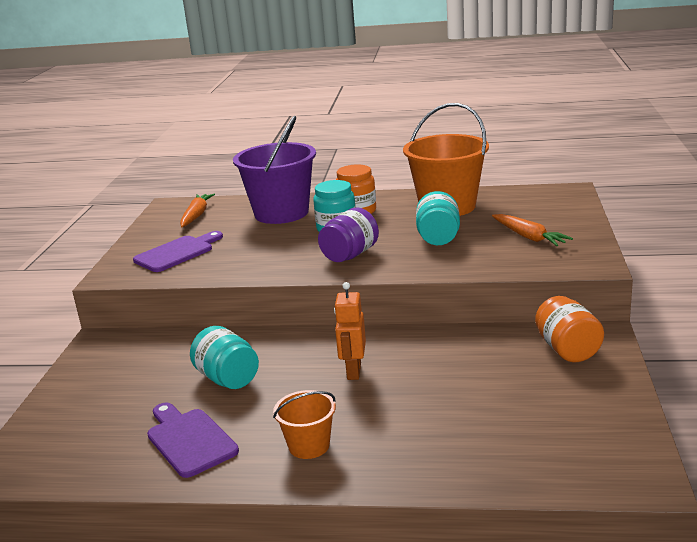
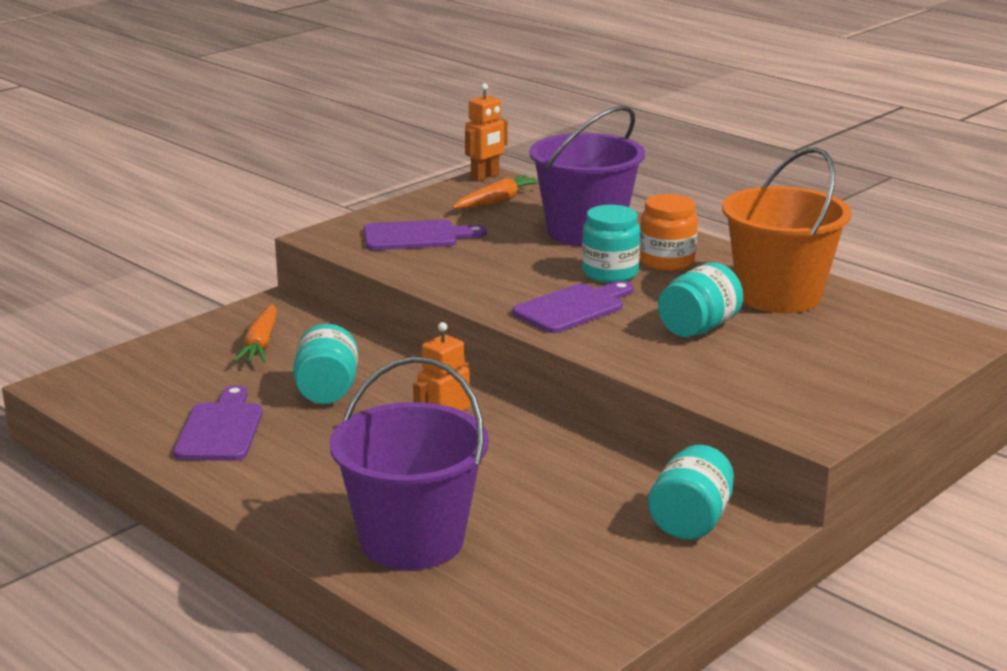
camera: 35 degrees right, 0 degrees up
(164, 205) = (485, 177): none -> orange robot
(309, 445) = (304, 483): orange bucket -> none
(350, 255) = (573, 308): purple jar -> purple cutting board
(440, 444) = (412, 540): none -> purple bucket
(529, 237) = (802, 370): orange carrot -> orange carrot (260, 344)
(567, 350) = (690, 521): orange jar -> turquoise jar

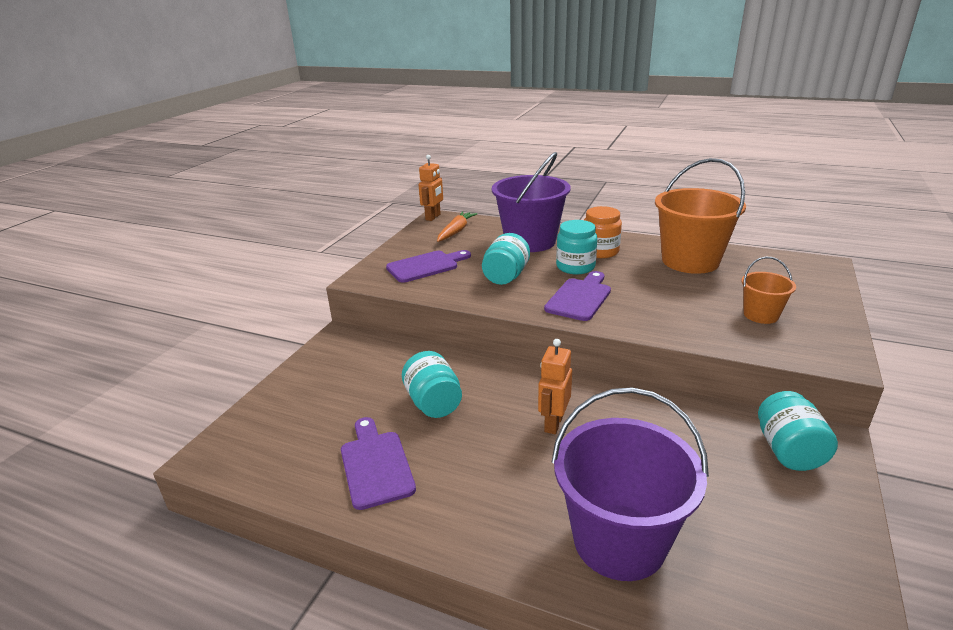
camera: 20 degrees left, 5 degrees up
(260, 344) = (353, 373): orange carrot -> none
(698, 328) = (672, 295): turquoise jar -> turquoise jar (506, 276)
(784, 371) = (761, 315): none -> orange bucket

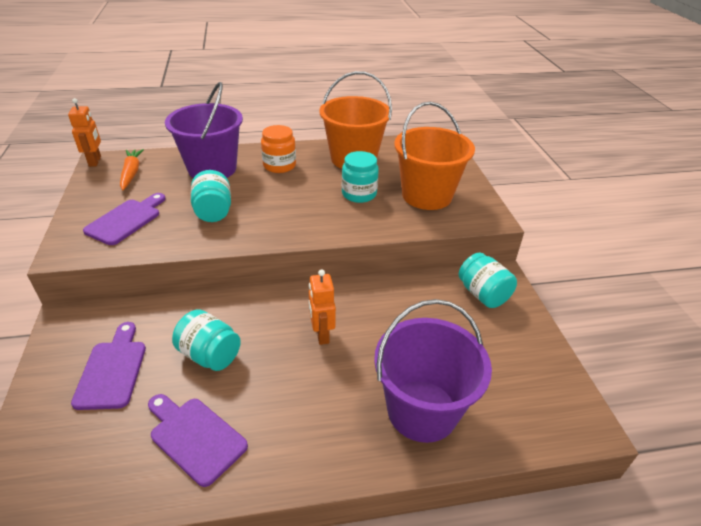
camera: 35 degrees left, 10 degrees up
(575, 267) = (268, 186): turquoise jar -> turquoise jar (359, 194)
(580, 298) = (291, 216): purple cutting board -> purple cutting board (112, 370)
(761, 315) = (427, 195): orange bucket -> orange bucket, size x2.00

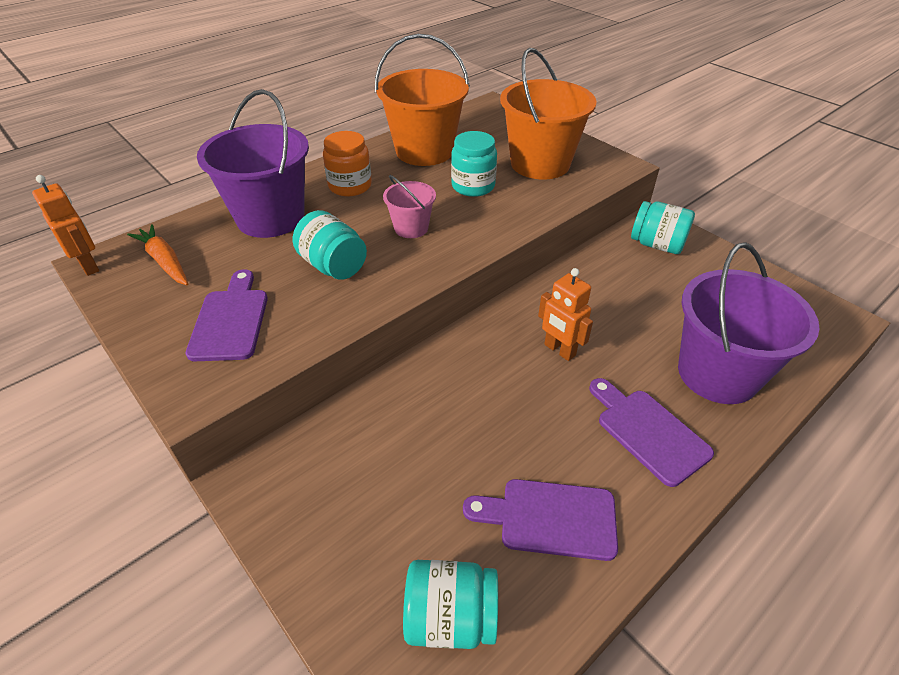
camera: 30 degrees left, 5 degrees up
(112, 370) = (379, 505): purple cutting board -> purple cutting board (648, 432)
(210, 355) = (471, 429): turquoise jar -> turquoise jar (450, 617)
(286, 206) = (411, 228): none -> pink bucket

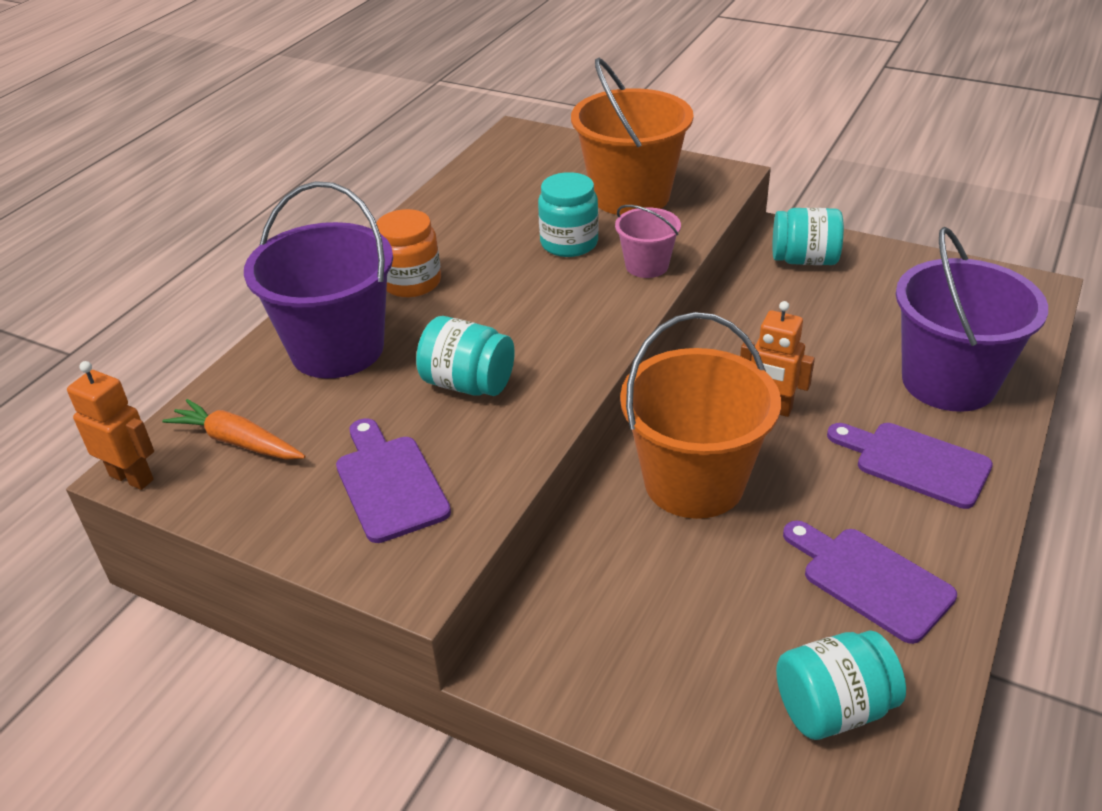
camera: 20 degrees left, 5 degrees down
(411, 228) = (530, 313): pink bucket -> pink bucket (647, 266)
(424, 151) = (475, 214): orange bucket -> orange bucket (694, 482)
(550, 518) = (870, 580): purple cutting board -> purple cutting board turned 60 degrees clockwise

